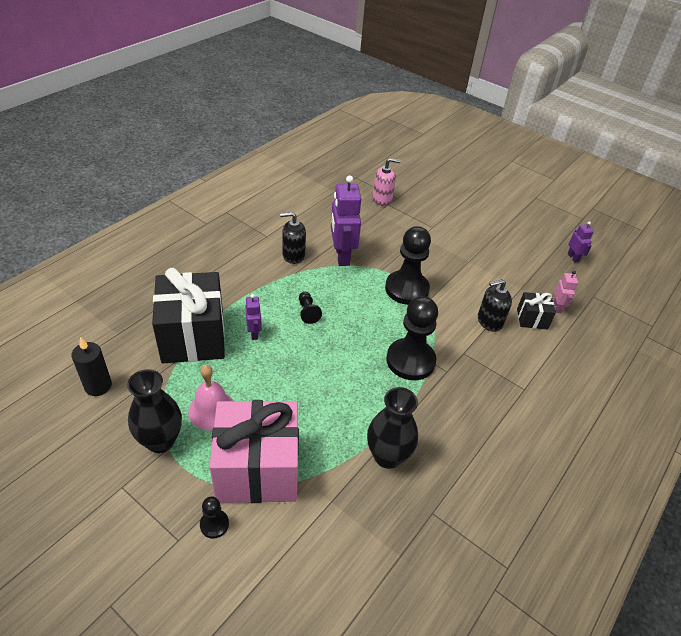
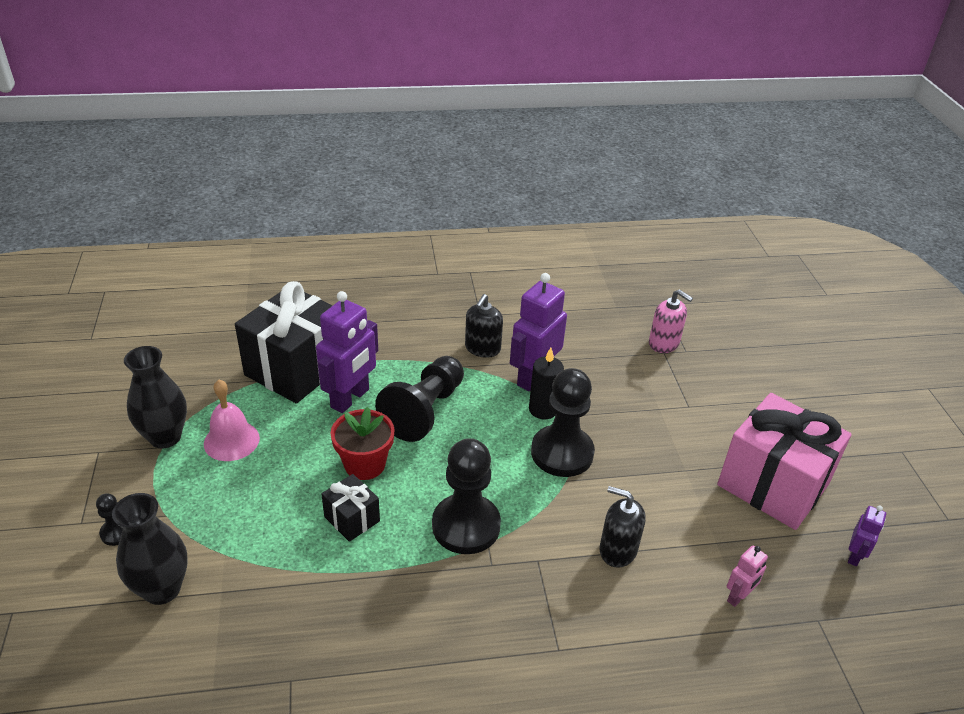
camera: 45 degrees right, 5 degrees down
(98, 386) = (179, 362): black candle -> black candle (543, 409)
(254, 333) = (350, 398): purple robot -> purple robot, size x1.99
(258, 469) = (202, 516): pink gift -> pink gift (772, 484)
(293, 255) = (482, 348): black soap dispenser -> black soap dispenser turned 105 degrees counterclockwise
(308, 312) = (424, 411): black pawn -> black pawn, size x2.20
(315, 366) = (364, 464): none -> red flower pot
(387, 456) = (320, 595): black vase -> black vase (162, 589)
(532, 319) = (680, 585): black gift -> black gift (352, 519)

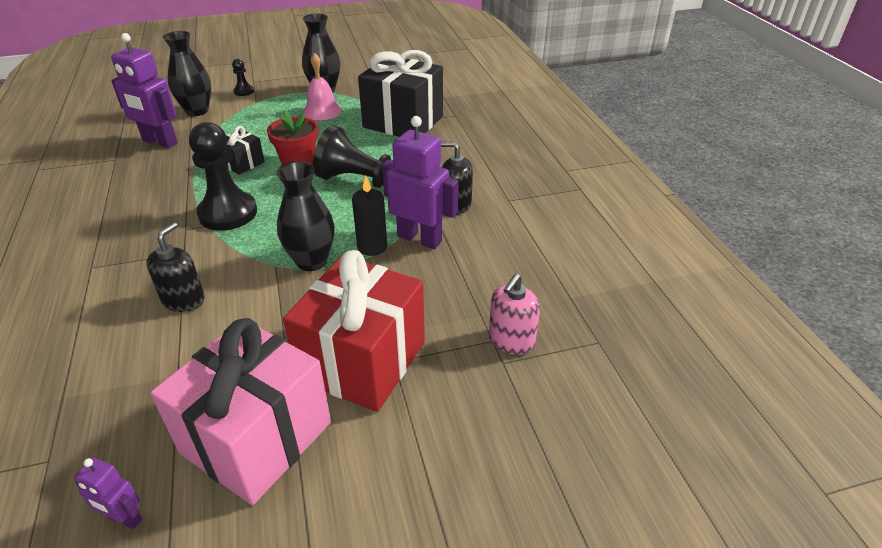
camera: 85 degrees right, 0 degrees up
(350, 398) = (372, 147): purple robot -> purple robot (159, 142)
(562, 453) = (311, 261): black pawn -> black vase
(690, 423) = (362, 361): none -> red gift
(738, 597) = (102, 389): pink robot -> none

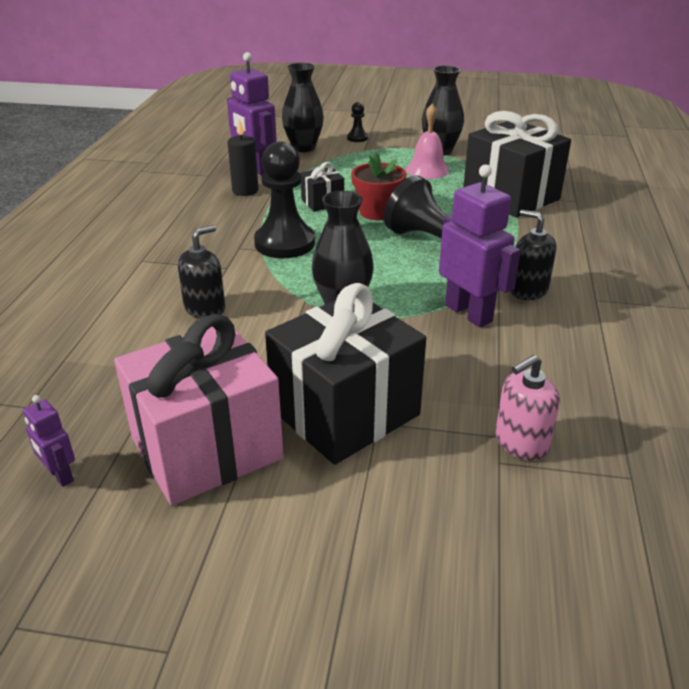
camera: 25 degrees right, 5 degrees down
(362, 361) = (345, 412): red gift -> black gift
(372, 247) = (412, 308): black candle -> black candle (245, 191)

